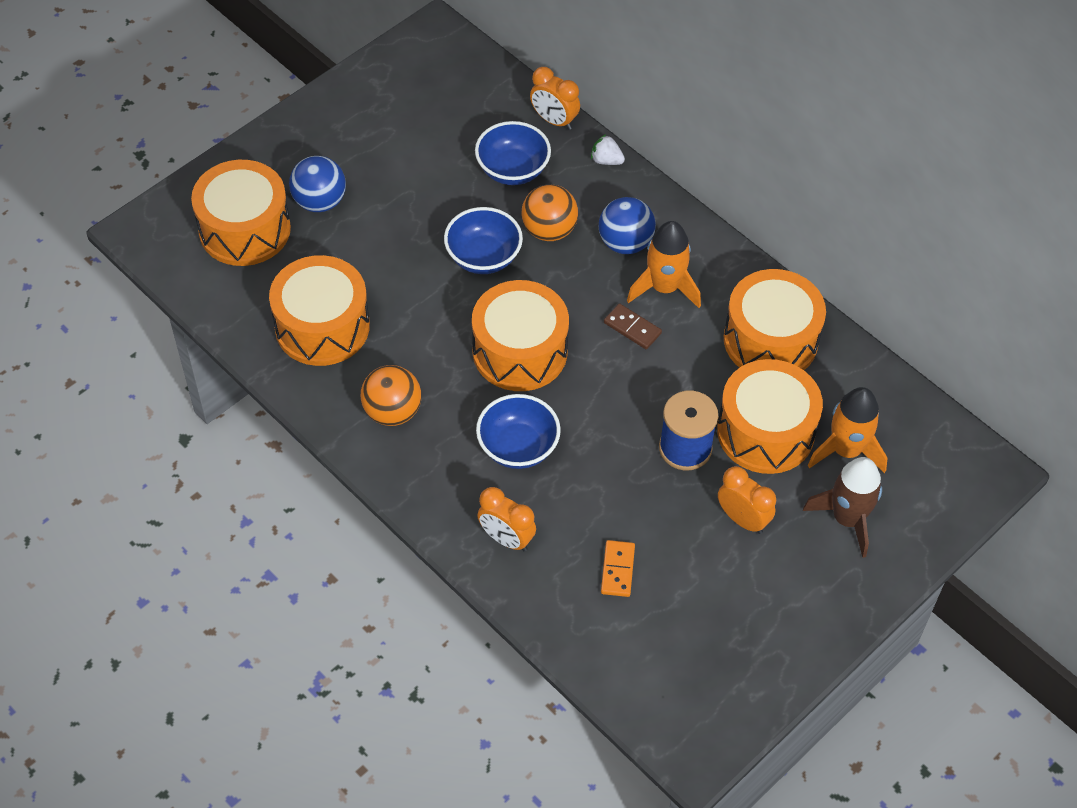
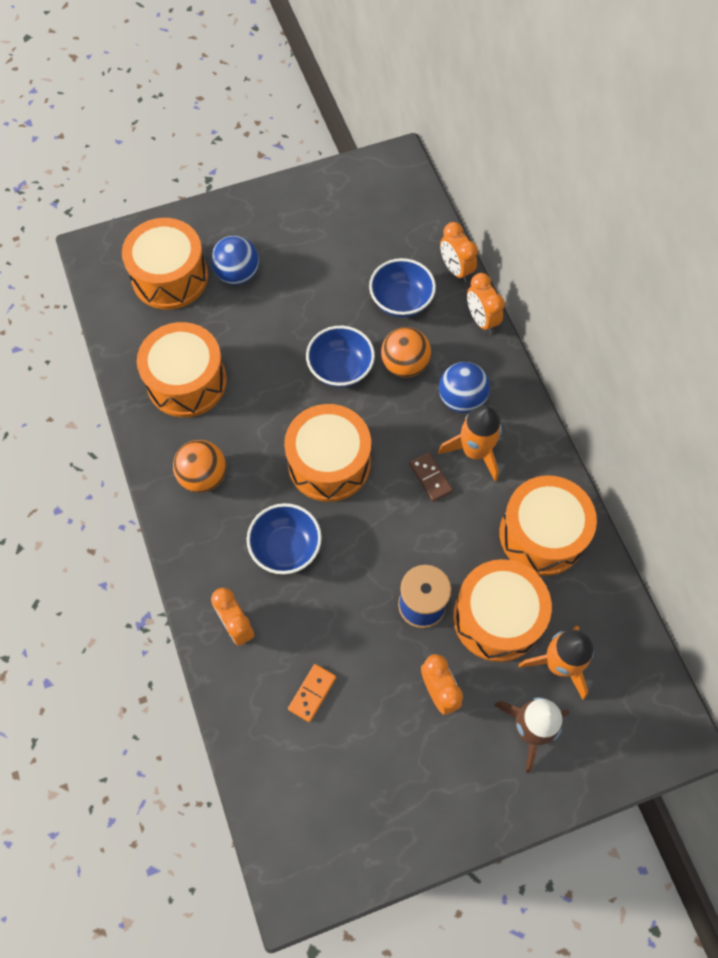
camera: 25 degrees right, 10 degrees up
(606, 160) = (481, 320): white strawberry -> orange clock

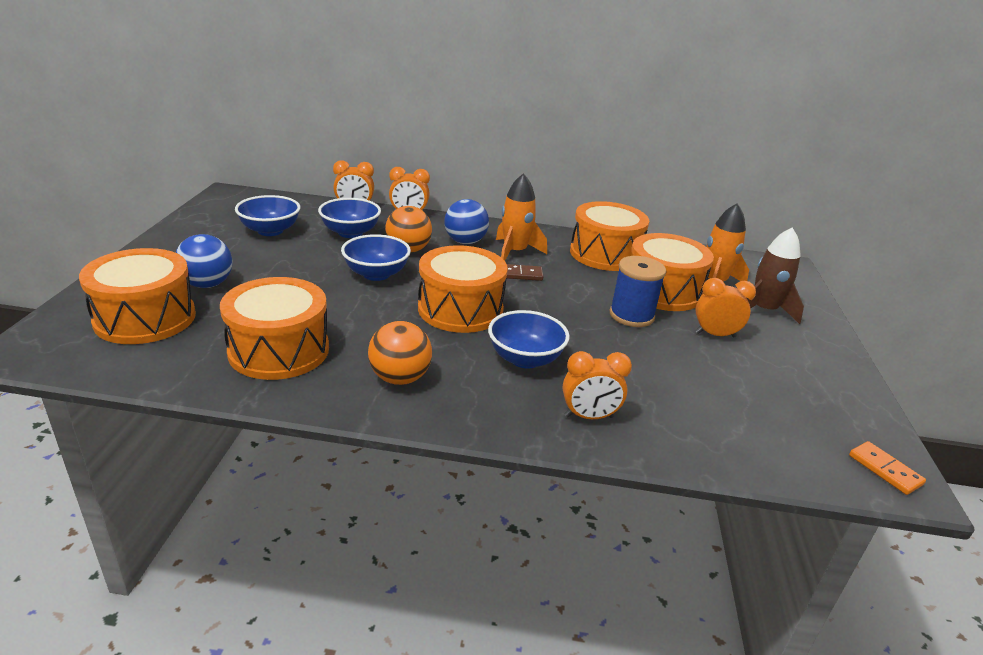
camera: 65 degrees left, 35 degrees down
(312, 693) = (688, 397): orange domino -> orange domino (885, 470)
(354, 244) = (270, 231): none -> blue bowl

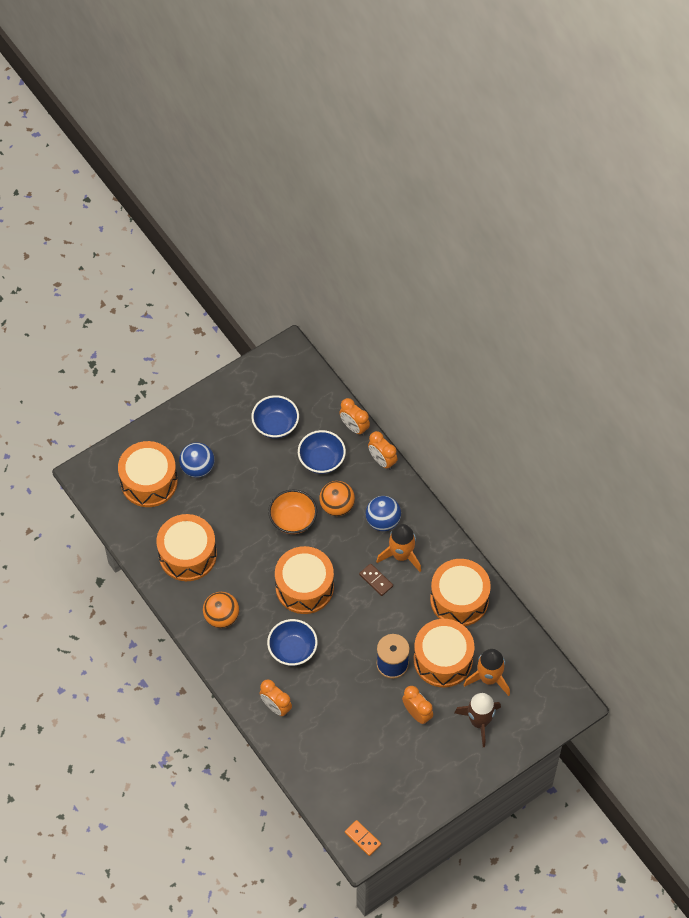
camera: 50 degrees right, 30 degrees up
(376, 274) = (293, 520): blue bowl -> orange bowl
(885, 470) = (362, 838): orange domino -> orange domino turned 60 degrees counterclockwise

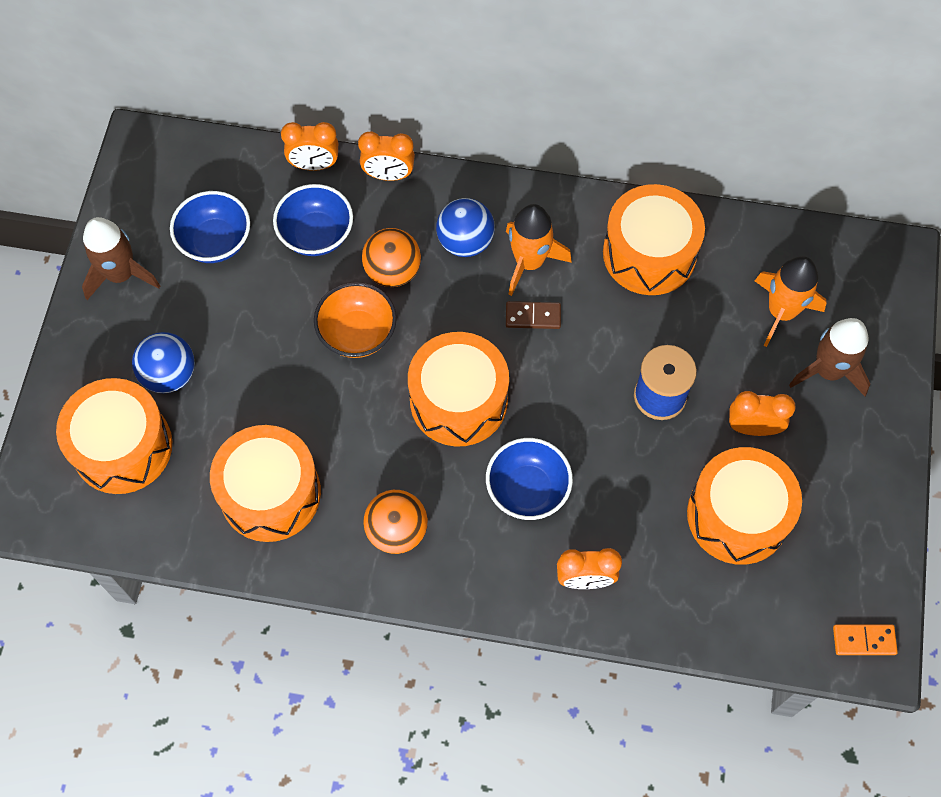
camera: 45 degrees left, 5 degrees up
(221, 405) = (121, 274): none -> brown rocket
(443, 659) = (709, 338): orange drum -> orange drum (737, 515)

